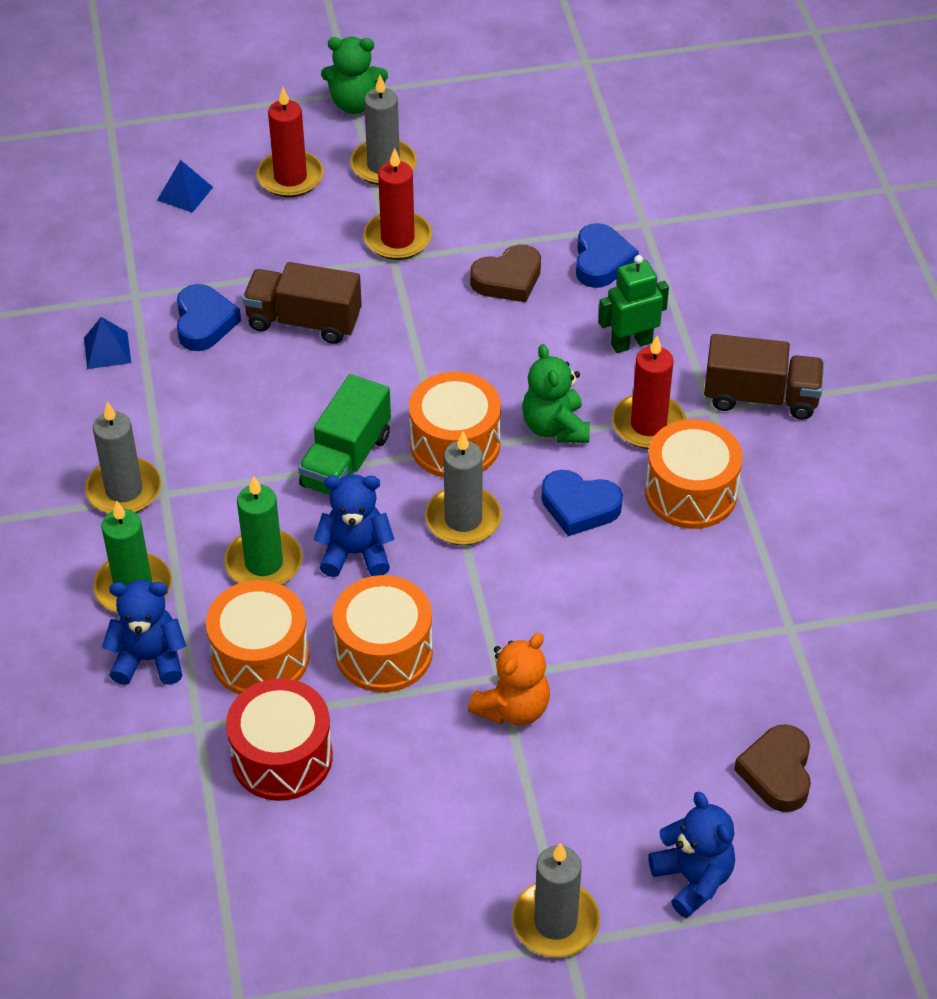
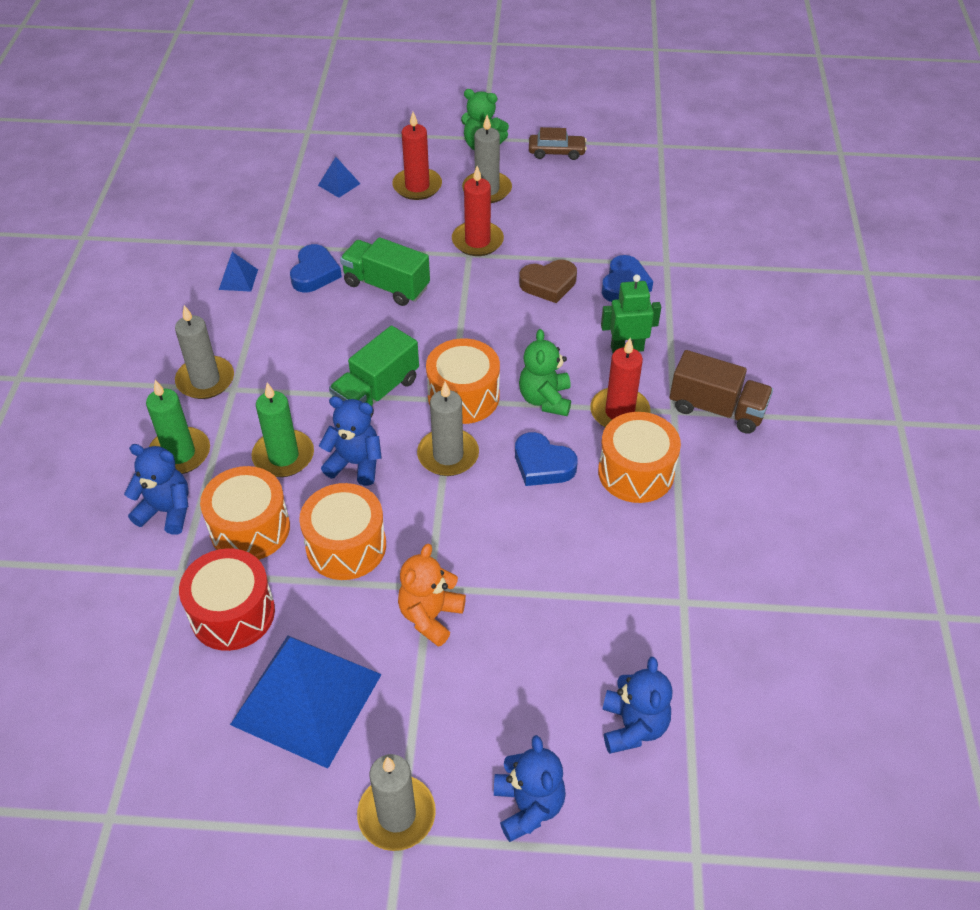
camera: 15 degrees right, 0 degrees up
(304, 321) = (386, 286): brown truck -> green truck
(408, 829) = (307, 699): none -> blue pyramid
(455, 95) = (556, 152): none -> brown car
(513, 708) = (430, 616): orange teddy bear -> orange teddy bear turned 150 degrees clockwise
(777, 772) = (633, 726): brown heart -> blue teddy bear

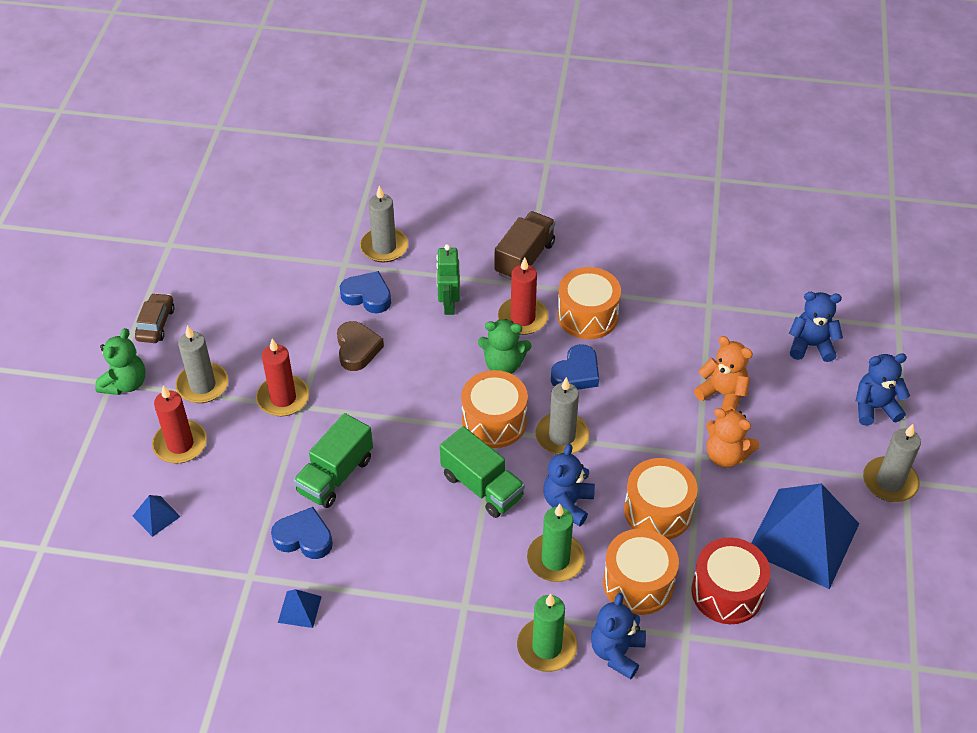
camera: 85 degrees left, 0 degrees up
(205, 380) = (450, 631): grey candle -> grey candle (384, 247)
(529, 614) = (722, 394): none -> orange teddy bear

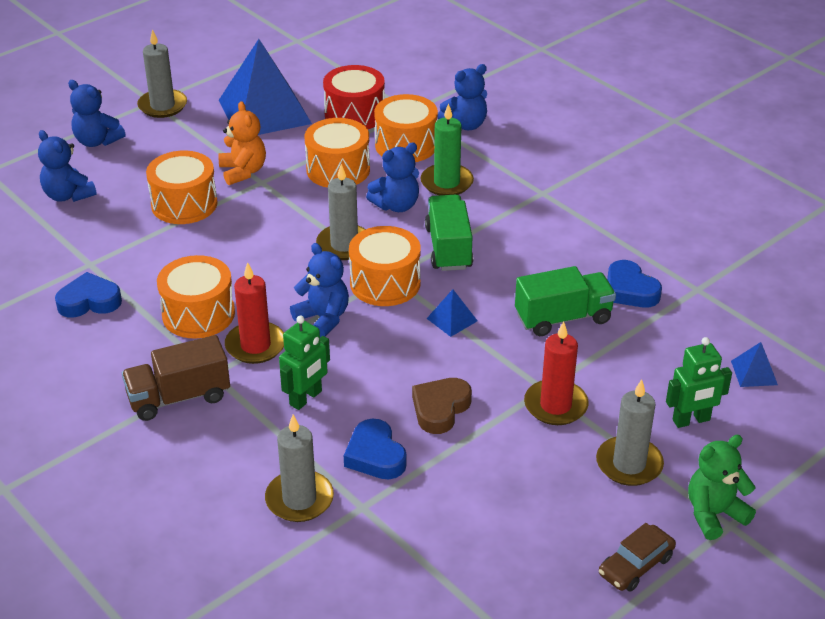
camera: 140 degrees left, 10 degrees down
(180, 444) = (691, 420): red candle -> green robot
(299, 609) = (672, 250): blue pyramid -> blue pyramid (452, 319)
(503, 365) = (323, 318): green teddy bear -> blue teddy bear
(547, 647) = (508, 148): green candle -> none
(576, 373) = (272, 278): blue heart -> blue heart (89, 301)
(722, 394) = (184, 204): orange teddy bear -> orange drum

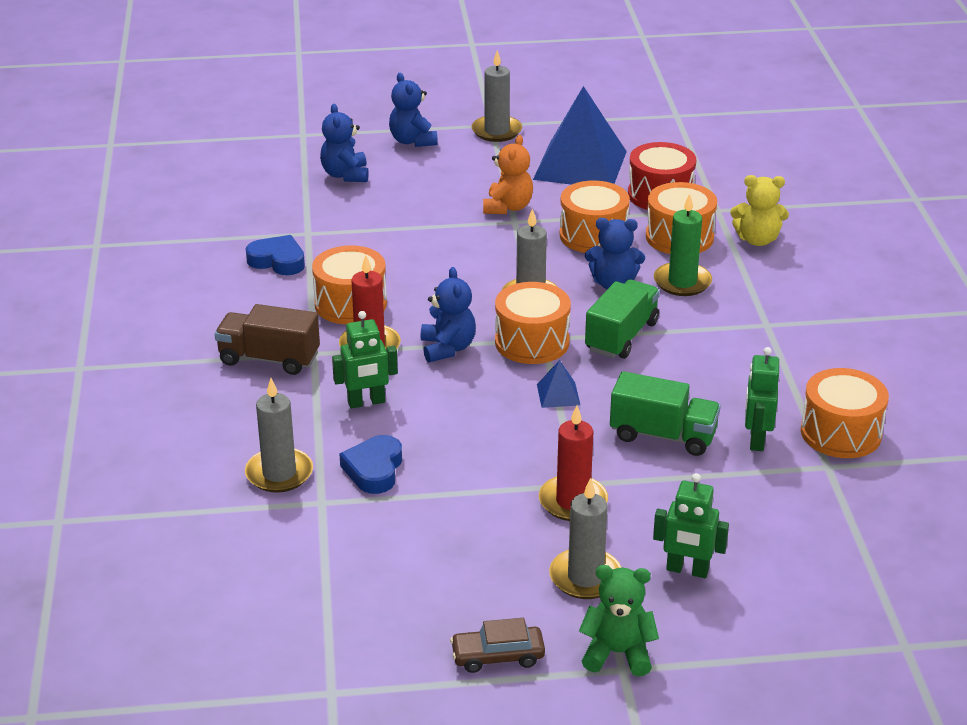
camera: 35 degrees right, 5 degrees down
(184, 204) = (430, 215): orange drum -> orange drum (841, 433)
(440, 409) = (468, 459): brown heart -> none
(465, 125) = (757, 240): blue teddy bear -> yellow teddy bear
(630, 290) = (756, 439): blue heart -> green robot
(754, 373) = (799, 560): blue pyramid -> none

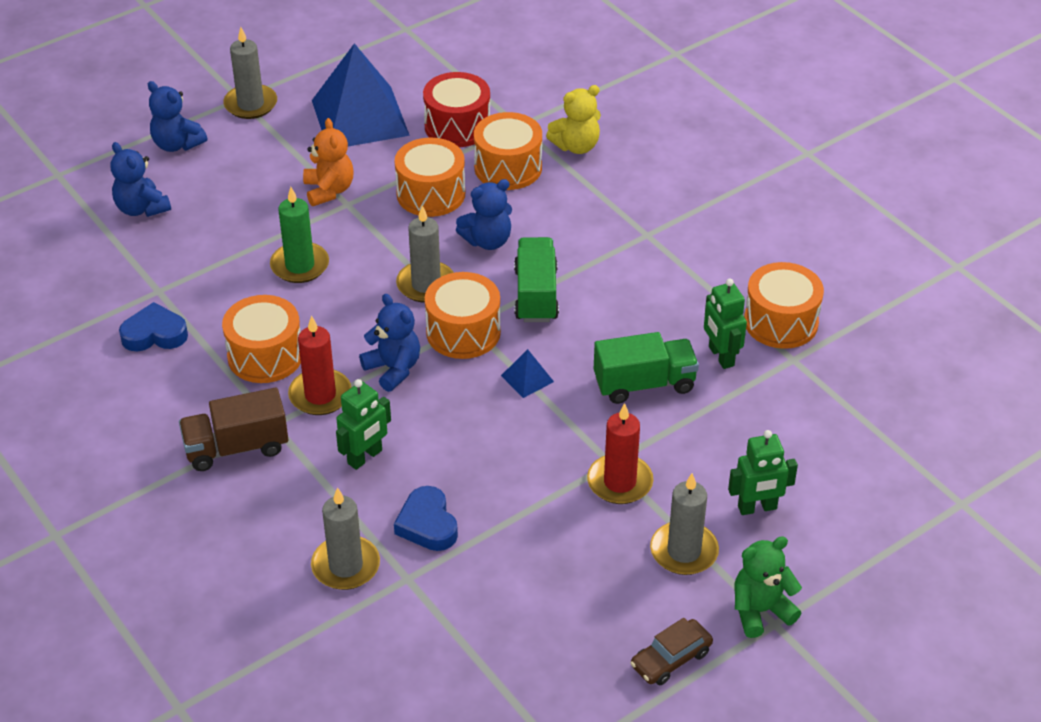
camera: 30 degrees left, 10 degrees up
(682, 282) = (545, 216): green candle -> green candle (300, 265)

